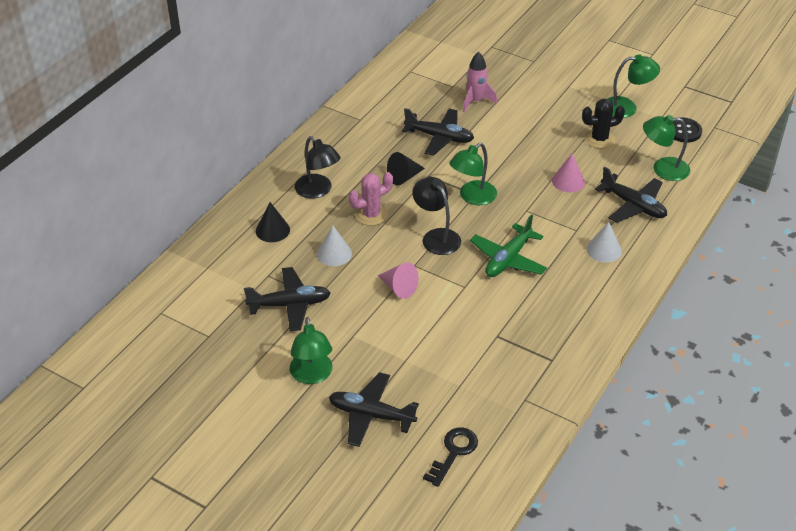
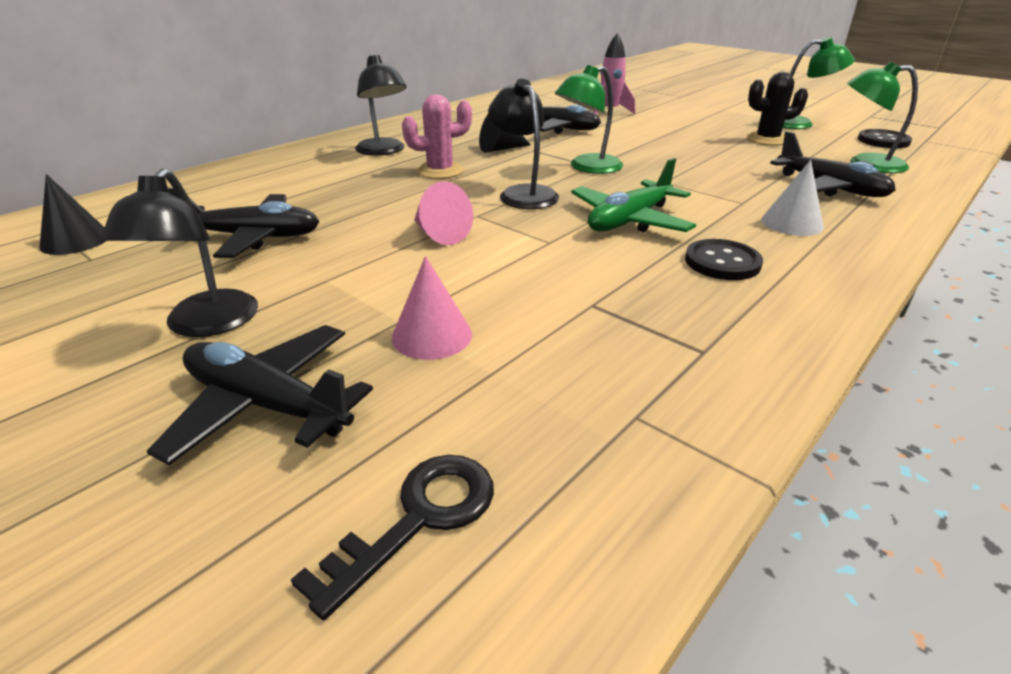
camera: 10 degrees right, 10 degrees down
(272, 230) = (298, 173): black cone -> black cone (75, 240)
(312, 375) = (205, 325): green lamp -> black lamp
(334, 253) = (364, 197): white cone -> none
(562, 293) = (722, 262): none -> black button
(568, 181) = (726, 164): pink cone -> pink cone (432, 335)

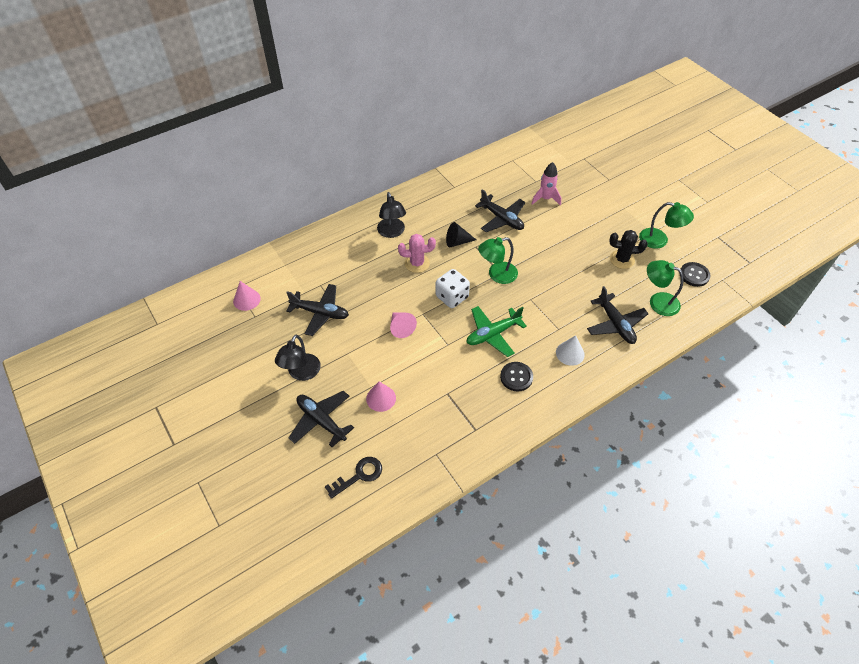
camera: 15 degrees right, 20 degrees up
(75, 240) = (246, 300): black cone -> pink cone
(523, 193) = (452, 297): black lamp -> white dice

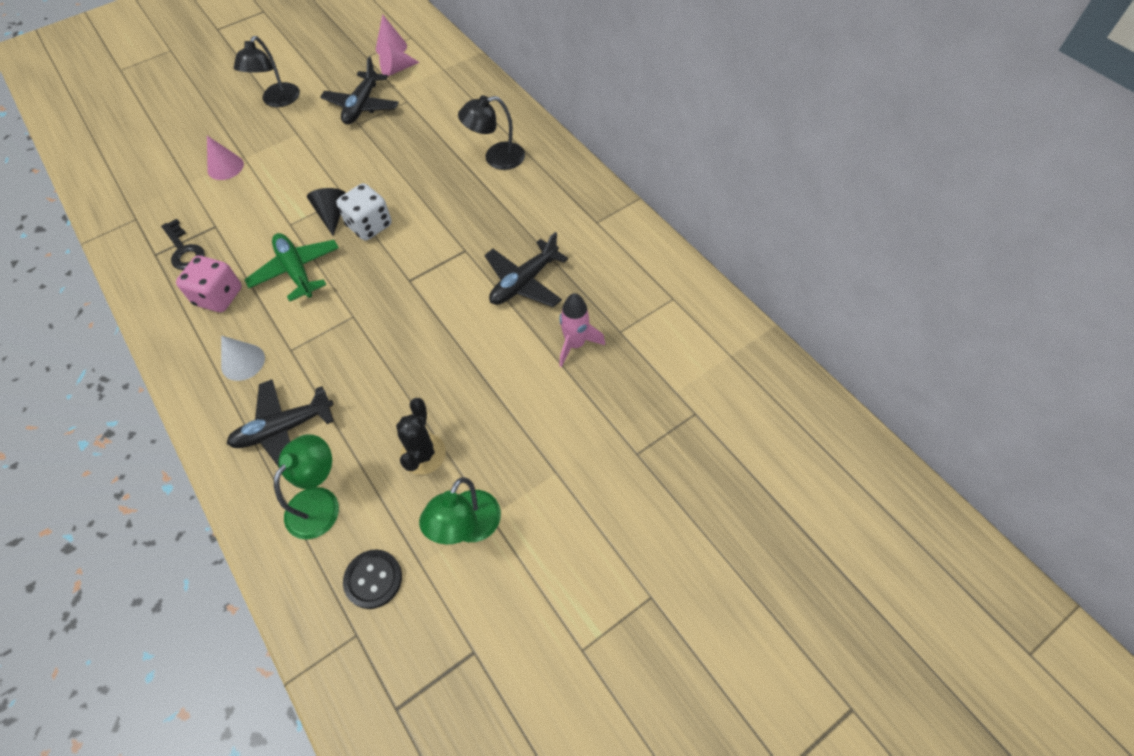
camera: 90 degrees right, 5 degrees up
(301, 373) = (277, 101): black lamp -> black lamp turned 90 degrees counterclockwise
(321, 421) = (210, 123): black plane -> none
(359, 475) = (133, 157): black key -> black key (184, 250)
(401, 328) = (326, 177): pink cone -> pink cone (396, 70)
(417, 263) = (435, 187): pink cactus -> none
(457, 242) = (475, 229): black cone -> black cone (332, 215)
(497, 274) = (405, 276): green lamp -> none
(516, 377) = (219, 296): black button -> pink dice

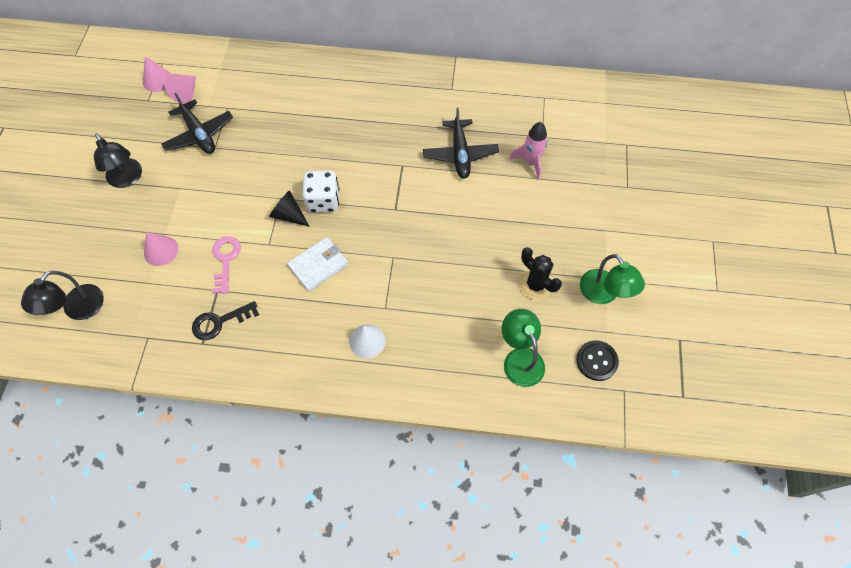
camera: 50 degrees left, 5 degrees up
(184, 250) = (219, 322): black key -> black key turned 150 degrees clockwise
(219, 296) = (291, 324): pink dice -> none
(249, 210) = (225, 260): none -> pink key
(284, 429) = (446, 347): black plane -> none
(296, 271) = (318, 265): green plane -> white wallet
(496, 158) = (341, 98): black lamp -> black lamp (78, 309)

